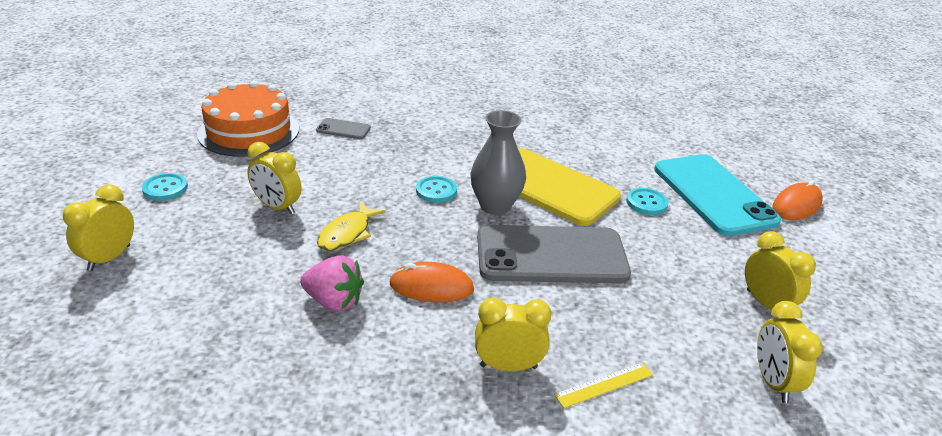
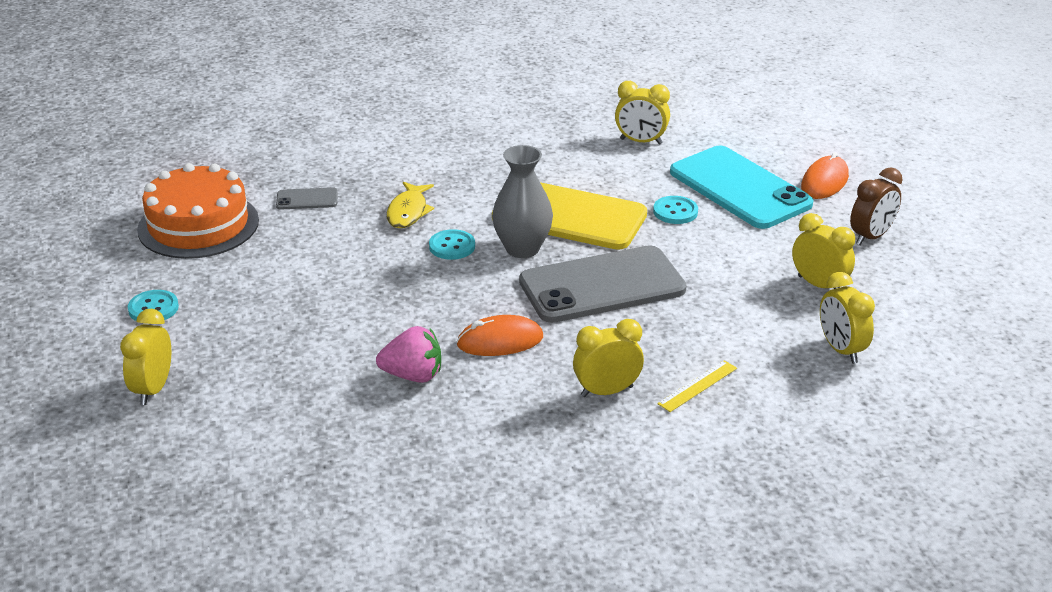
camera: 15 degrees left, 0 degrees up
(277, 207) = (292, 300): yellow clock -> yellow clock (641, 141)
(347, 234) = (385, 310): yellow fish -> yellow fish (408, 212)
(832, 267) = (871, 237): none -> brown clock

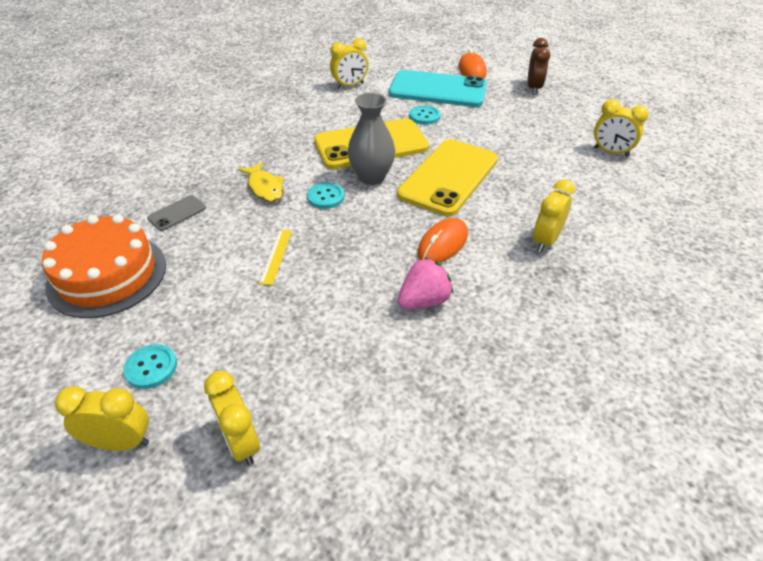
camera: 40 degrees left, 10 degrees up
(602, 286) = (448, 177): grey phone -> yellow phone
(697, 386) = (582, 209): yellow ruler -> yellow ruler (276, 256)
(819, 285) = (550, 123): yellow clock -> yellow clock (121, 442)

